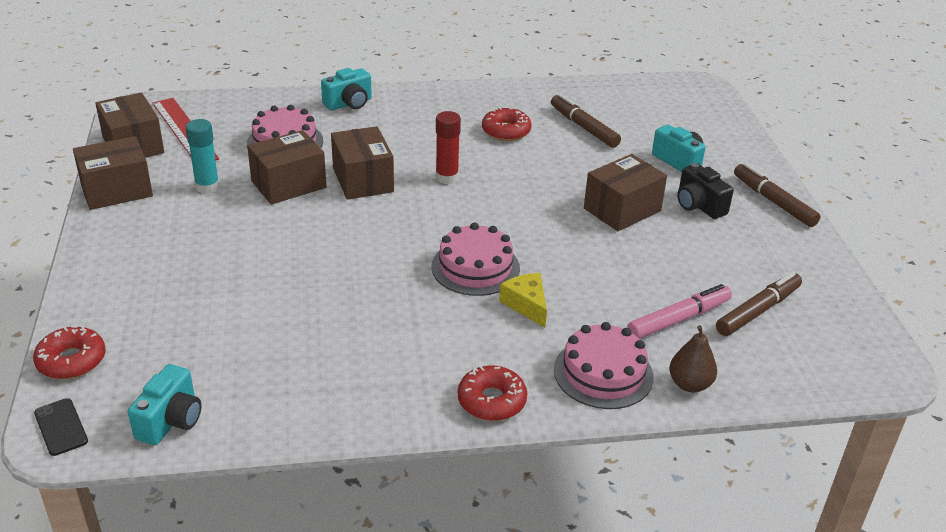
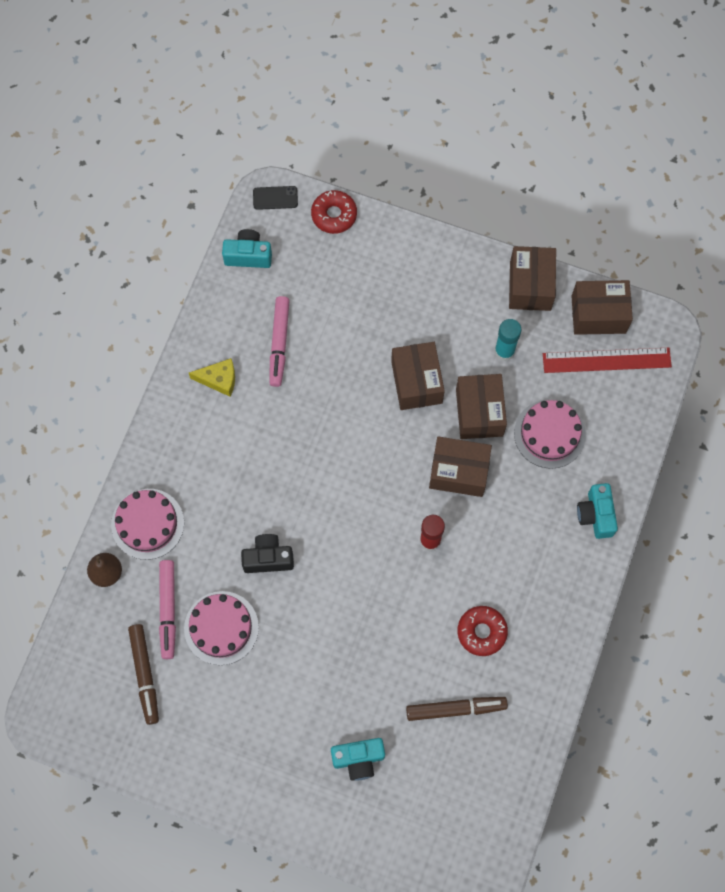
camera: 120 degrees right, 35 degrees up
(171, 421) = (248, 255): turquoise camera -> turquoise camera turned 135 degrees clockwise
(291, 346) = (279, 344): none -> pink marker
(475, 267) = (300, 501): pink cake -> pink cake (221, 628)
(491, 401) = (163, 440): red donut -> none
(526, 305) = (240, 513): yellow cheese -> yellow cheese (219, 379)
(622, 209) = (314, 658): brown box -> brown box (416, 382)
(698, 205) = (287, 727): black camera -> black camera (268, 558)
(773, 201) = (260, 798): brown marker -> none

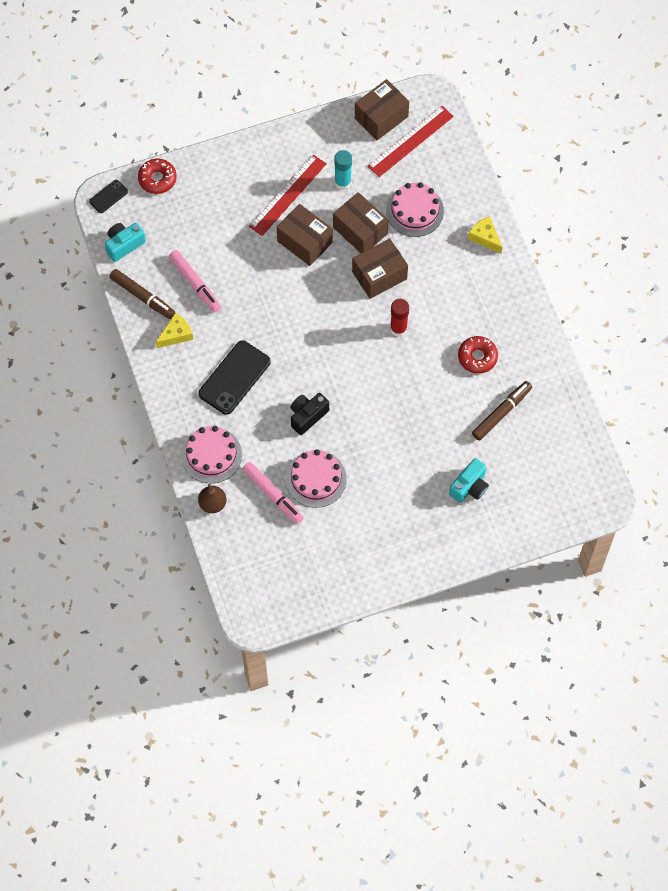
camera: 40 degrees left, 5 degrees down
(145, 675) = (293, 543): brown marker -> brown marker (142, 297)
(234, 465) = (234, 378): none -> black phone
(441, 323) = (287, 195): none -> red ruler
(530, 286) = (323, 131): brown box -> none
(595, 515) = (485, 237): turquoise camera -> yellow cheese

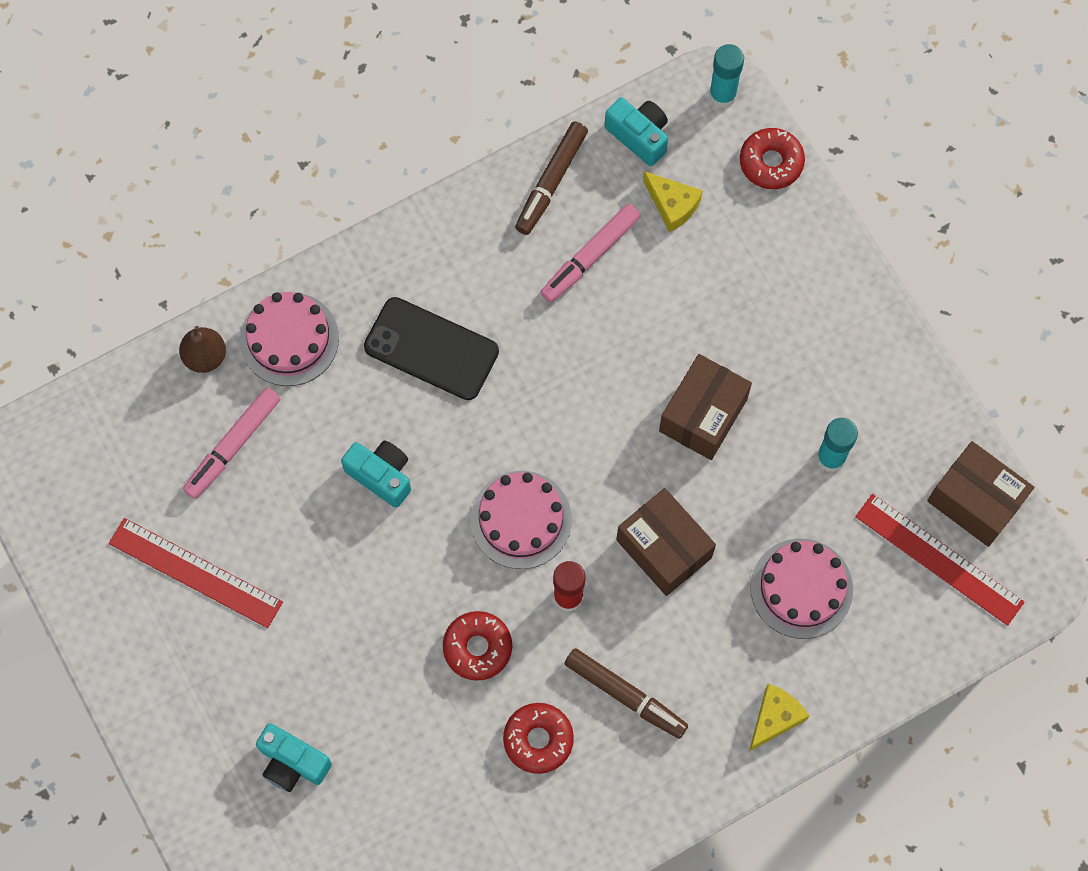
camera: 80 degrees right, 5 degrees up
(108, 196) = (722, 95): black phone -> turquoise glue stick
(176, 334) = (493, 245): yellow cheese -> yellow cheese (672, 205)
(287, 195) = (786, 372): red ruler -> red ruler (195, 572)
(307, 416) = (381, 475): black camera -> turquoise camera
(316, 479) = (271, 508): pink cake -> pink cake (521, 519)
(360, 230) = (743, 502): brown box -> none
(419, 380) = (477, 648): none -> red donut
(501, 413) = (439, 797): brown marker -> brown marker (625, 695)

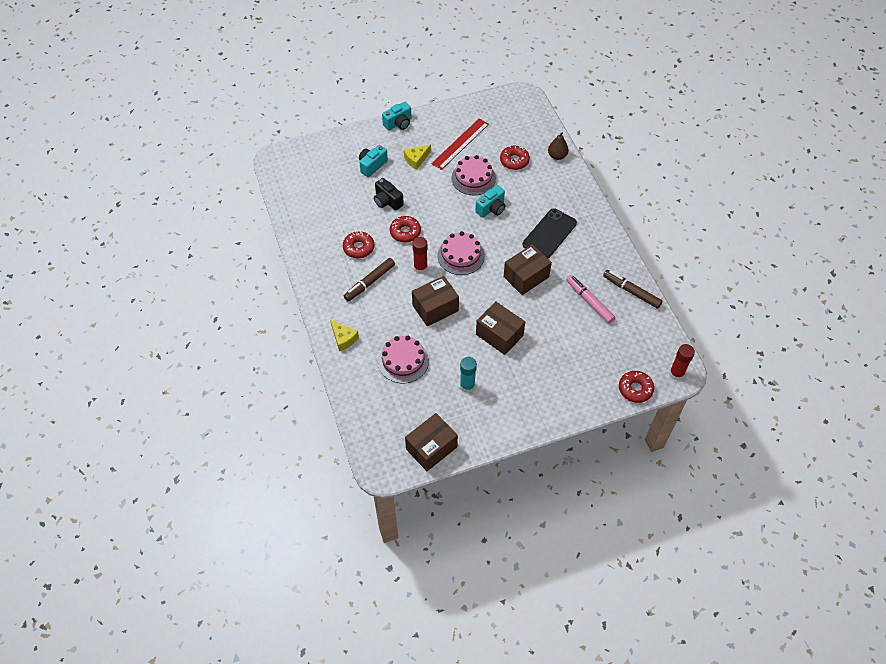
camera: 100 degrees right, 15 degrees down
(233, 446) = (514, 161): pink marker -> red donut
(289, 339) = (561, 184): pink cake -> pink cake (473, 178)
(396, 704) = (387, 201): none -> black camera
(552, 382) = (526, 277): none -> brown box
(639, 136) = (654, 332): turquoise camera -> turquoise camera (398, 123)
(672, 205) = (614, 340): yellow cheese -> yellow cheese (416, 159)
(722, 95) = (676, 373): turquoise glue stick -> red glue stick
(939, 559) = (404, 424): red ruler -> none

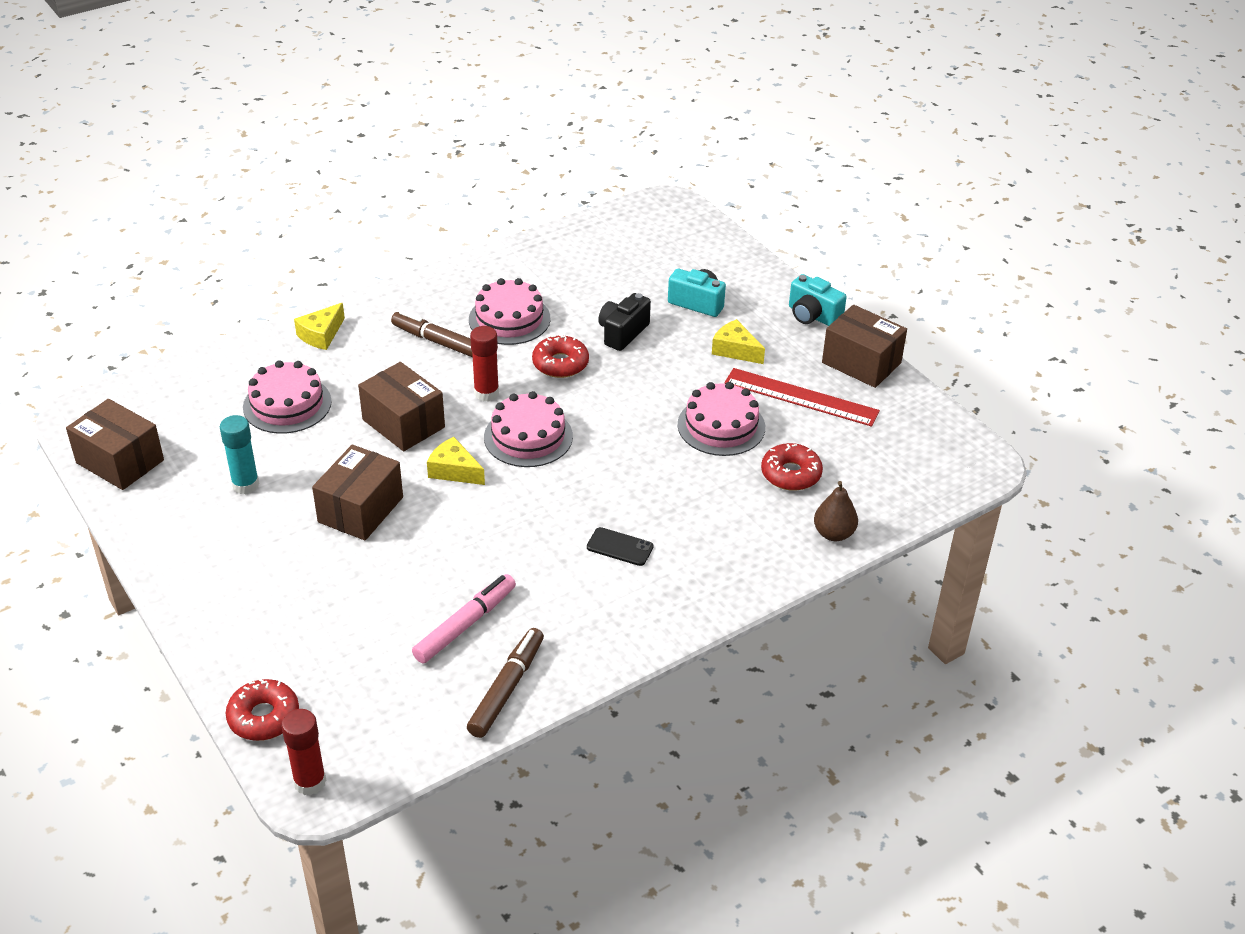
camera: 75 degrees right, 15 degrees down
(358, 248) = (509, 319): red donut -> pink cake
(479, 291) = (454, 470): none -> yellow cheese
(491, 209) = (654, 460): turquoise camera -> none
(526, 277) = (502, 527): brown box -> brown box (861, 363)
(549, 234) = (620, 547): black phone -> black phone, size x0.51

